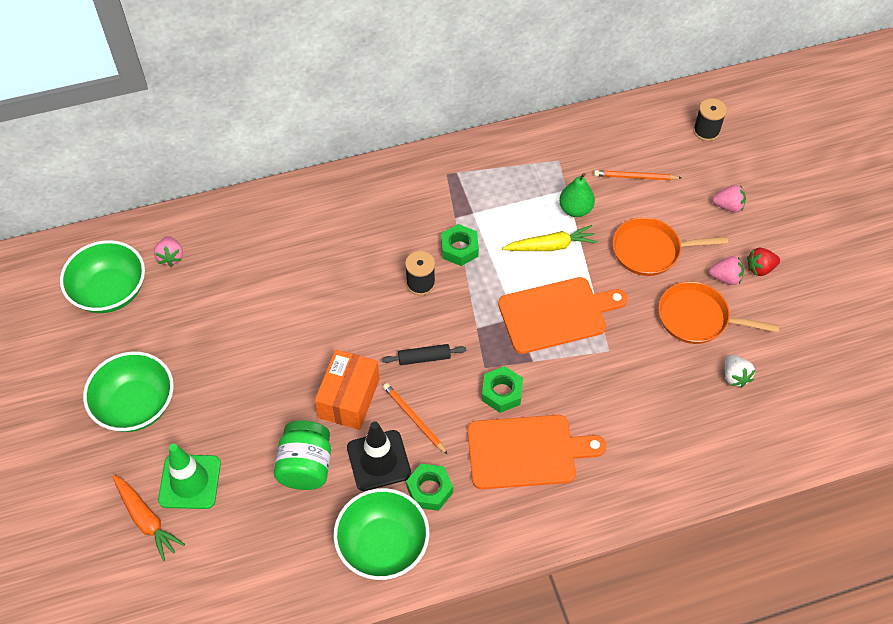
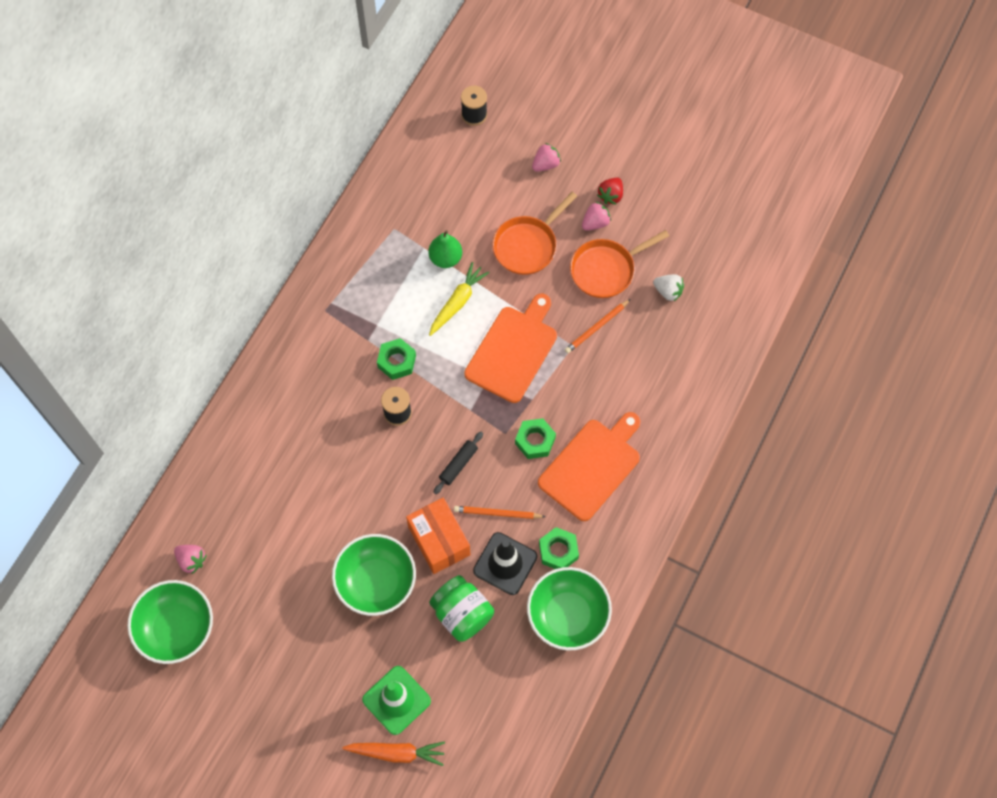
camera: 45 degrees left, 10 degrees up
(136, 405) = (297, 688): green bowl -> green bowl (376, 582)
(635, 177) = (461, 196): orange pencil -> orange pencil (597, 327)

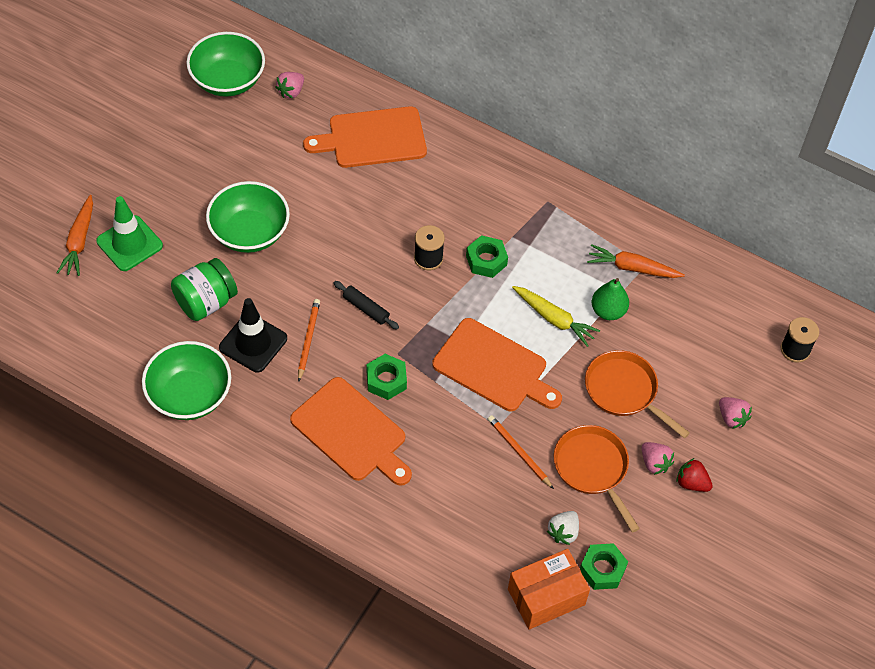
camera: 90 degrees right, 10 degrees down
(252, 474) = (372, 138): none -> orange cutting board
(397, 238) = (632, 268): none -> orange carrot
(439, 541) = (285, 287): orange box -> orange box (546, 597)
(558, 551) = (260, 392): green nut -> green nut (602, 569)

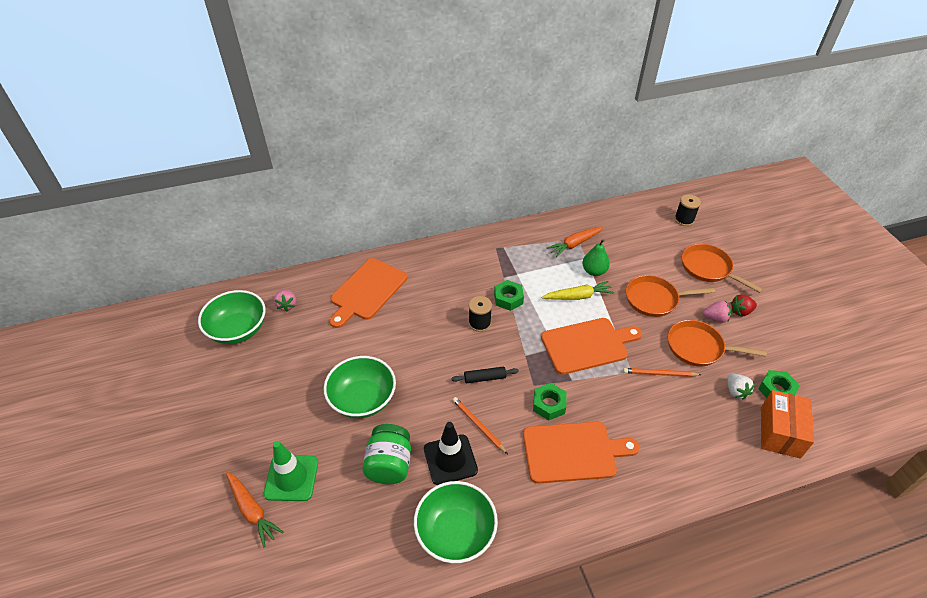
camera: 45 degrees left, 10 degrees down
(732, 418) = (708, 269): pink strawberry -> orange pan

